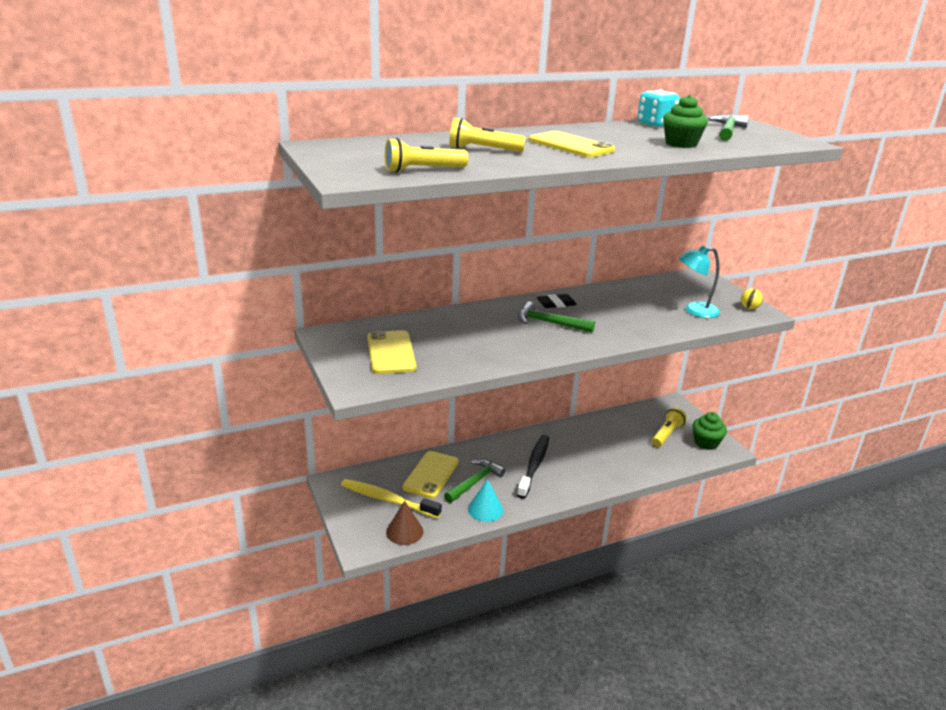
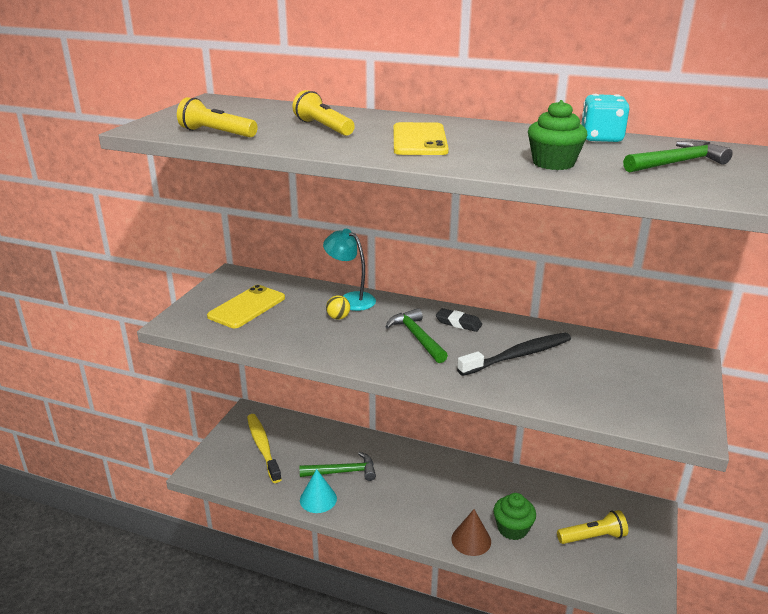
camera: 45 degrees right, 0 degrees up
(404, 531) = (239, 478): brown cone -> brown cone (471, 540)
(431, 474) = (319, 446): yellow phone -> none
(534, 465) = (411, 488): black toothbrush -> black toothbrush (518, 355)
(694, 311) = (600, 391): turquoise lamp -> turquoise lamp (350, 299)
(706, 443) = (628, 573): green cupcake -> green cupcake (512, 529)
(749, 308) = (683, 418): yellow ball -> yellow ball (338, 317)

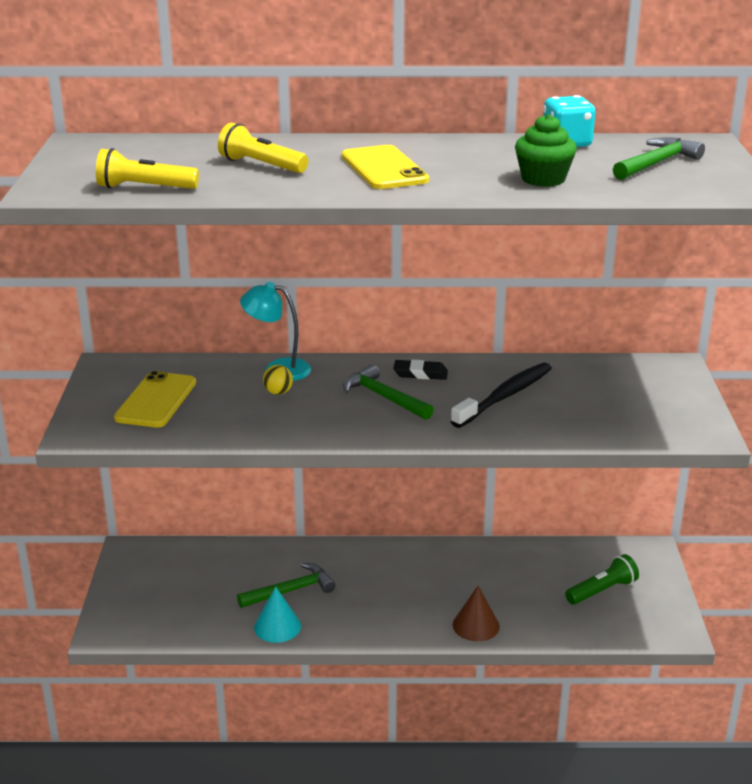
camera: 20 degrees left, 0 degrees up
(263, 447) = (173, 586): yellow toothbrush -> none
(512, 529) = (515, 603): green cupcake -> none
(593, 537) = (602, 591): yellow flashlight -> green flashlight

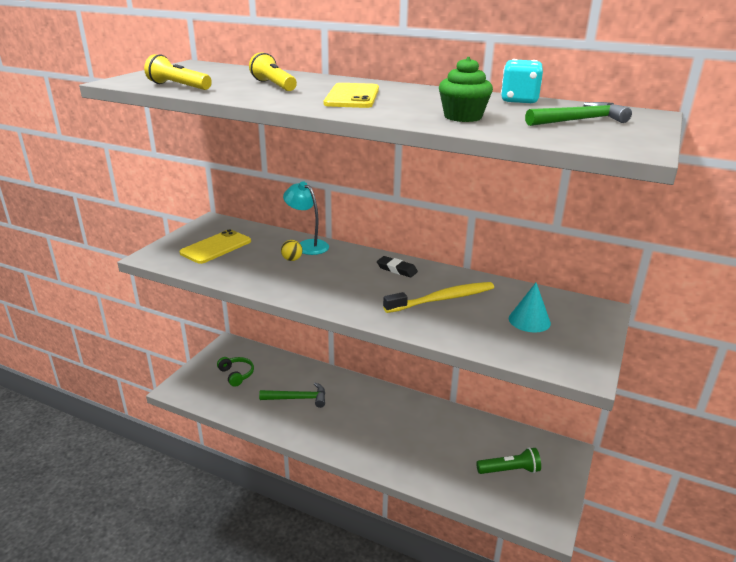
camera: 25 degrees right, 0 degrees up
(178, 587) = (236, 374): none -> green headphones
(277, 626) = (271, 420): turquoise cone -> turquoise cone (529, 320)
(384, 397) = (356, 279): green hammer -> none
(476, 625) = (398, 464): brown cone -> none
(505, 396) = (442, 299): black toothbrush -> yellow toothbrush

